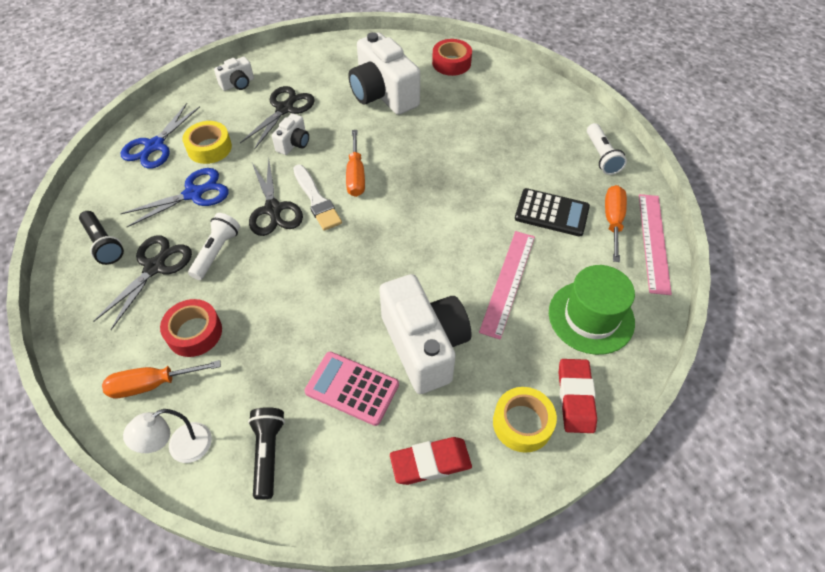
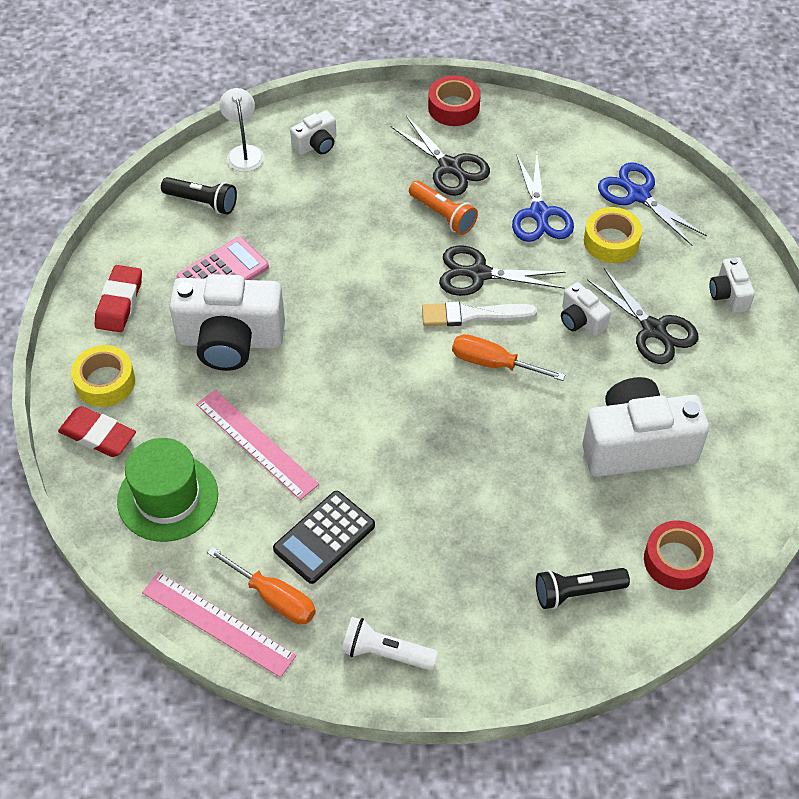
camera: 115 degrees right, 0 degrees up
(104, 244) = (502, 135): black flashlight -> black flashlight (577, 592)
(152, 384) = (316, 145): orange screwdriver -> white camera
(194, 332) = (353, 180): red tape -> red tape (453, 107)
(216, 252) = (443, 215): white flashlight -> orange flashlight

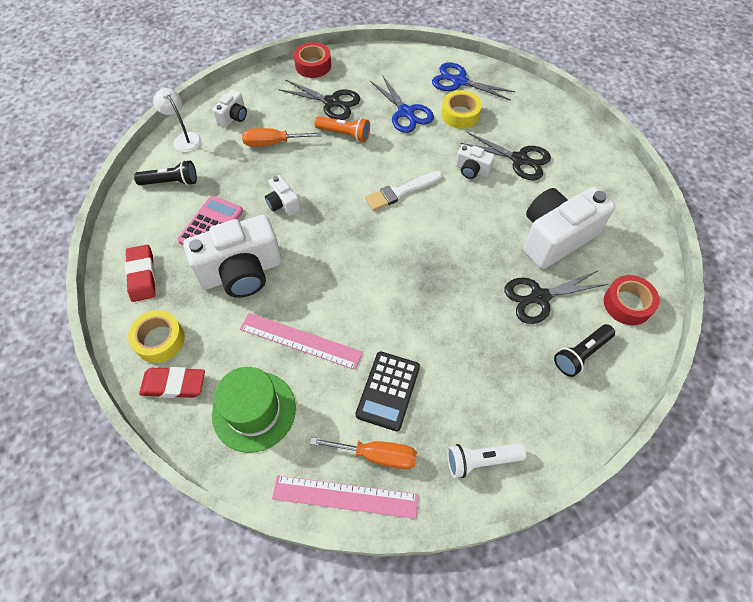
camera: 25 degrees left, 5 degrees up
(479, 274) = (389, 163): black scissors -> black scissors (539, 297)
(493, 363) = (433, 219): orange screwdriver -> orange screwdriver (273, 143)
(728, 295) = (549, 122): white camera -> white camera (283, 204)

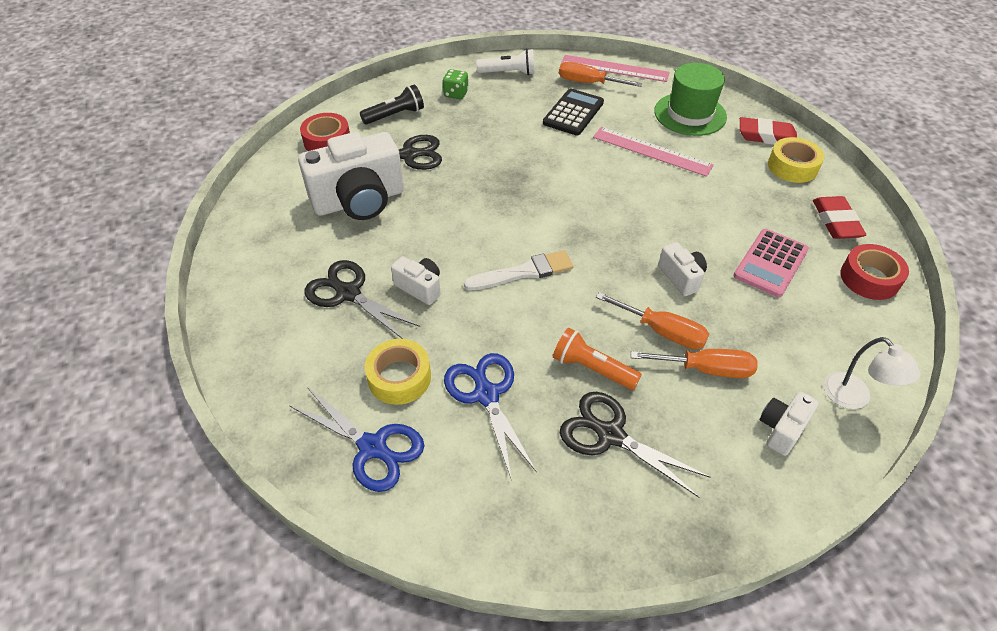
camera: 170 degrees left, 10 degrees down
(171, 182) = (847, 327): black flashlight -> none
(241, 272) = (721, 211): white camera -> none
(299, 162) = (662, 331): none -> orange screwdriver
(313, 65) = (644, 536): red tape -> red tape (869, 278)
(530, 404) = (456, 94): none -> green dice

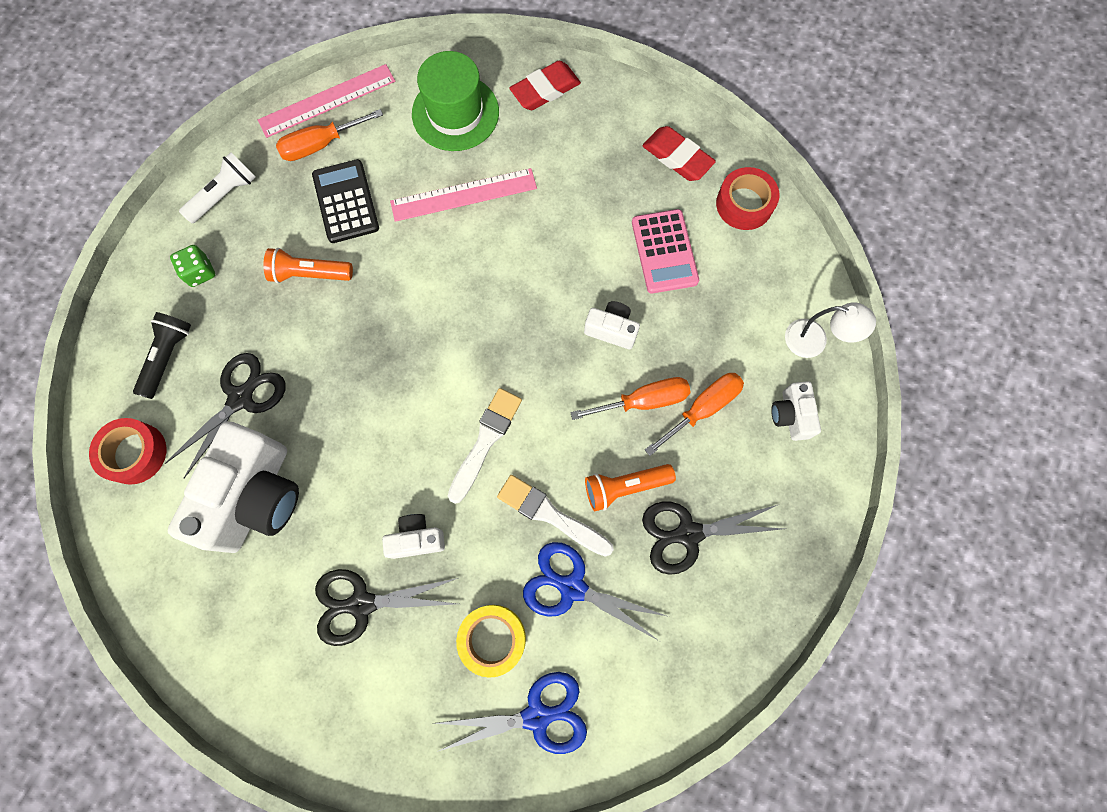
camera: 45 degrees left, 25 degrees up
(513, 129) = (309, 274): none -> orange flashlight
(520, 343) = (551, 515): none -> white brush
(792, 167) = (596, 114): yellow tape -> none

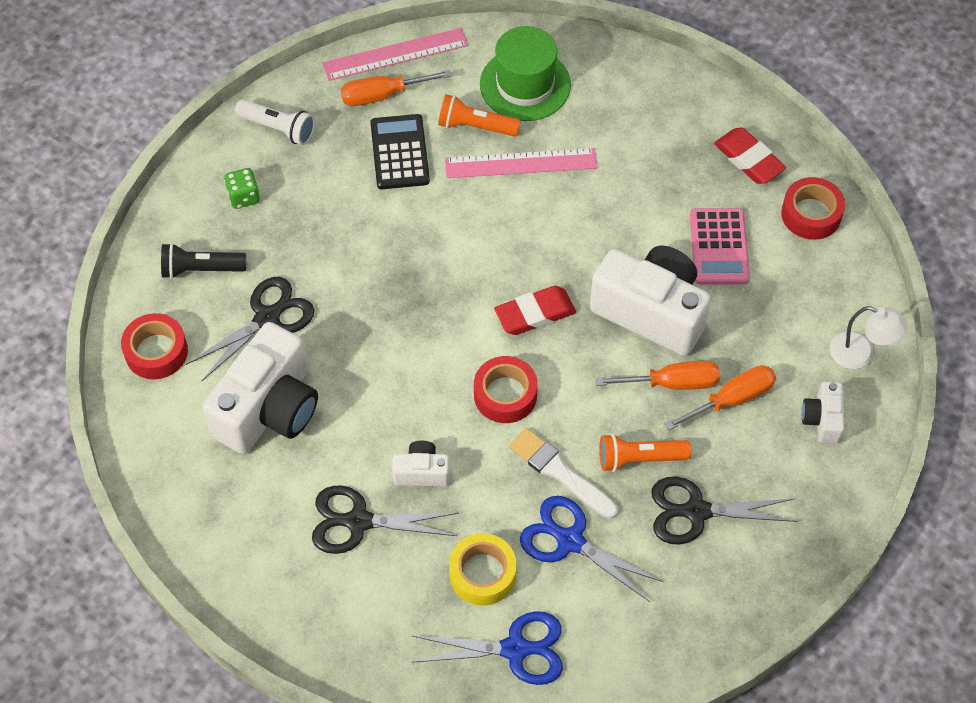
camera: 10 degrees right, 15 degrees down
(168, 357) = (201, 269): black flashlight -> black flashlight turned 120 degrees counterclockwise
(224, 195) = (278, 128): white flashlight -> white flashlight turned 60 degrees clockwise
(309, 274) = (353, 214): orange flashlight -> orange flashlight (475, 126)
(485, 441) = (505, 395): white brush -> red tape
(545, 90) = (622, 75): red eraser -> red eraser (535, 314)
(611, 330) = (651, 312): white camera -> white camera, size x2.12

